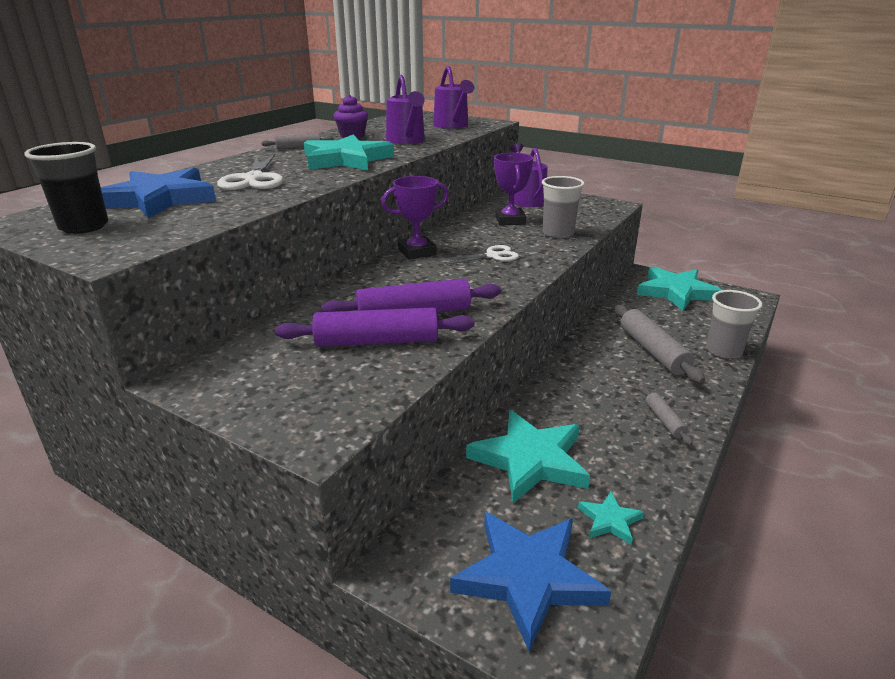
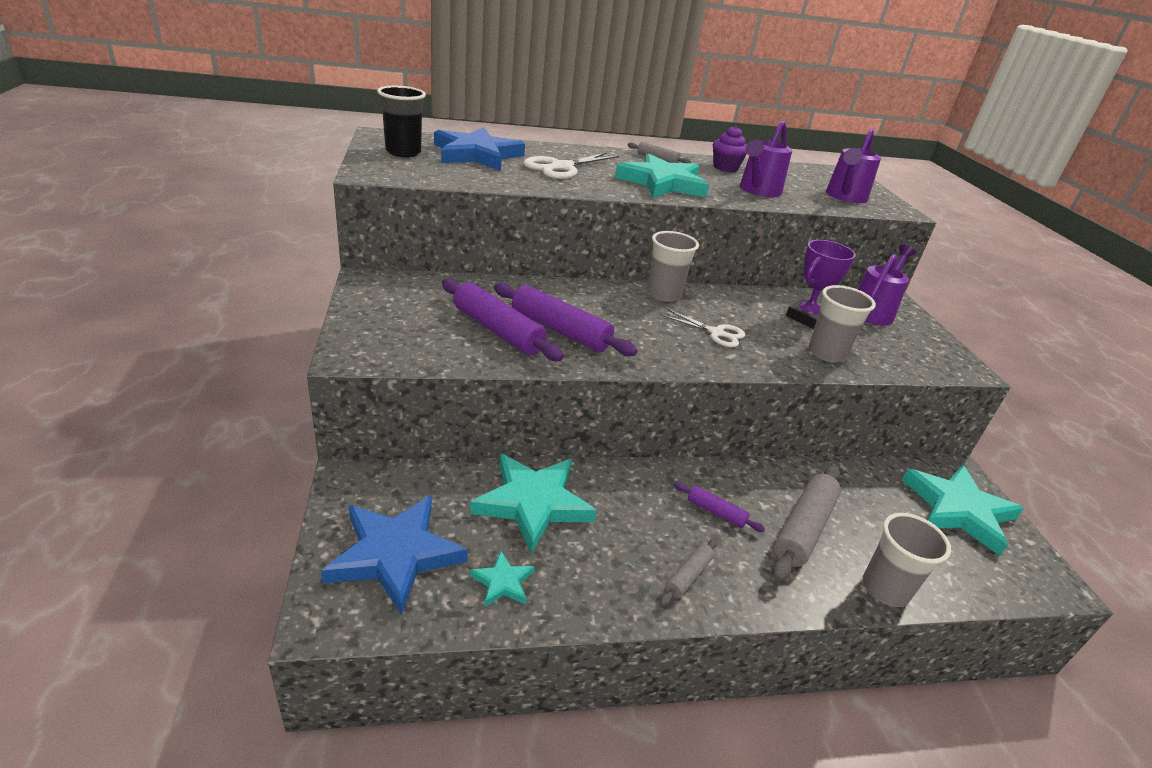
camera: 45 degrees right, 5 degrees up
(417, 252) = (663, 294): purple trophy -> grey cup
(611, 377) = (716, 512): none -> purple rolling pin

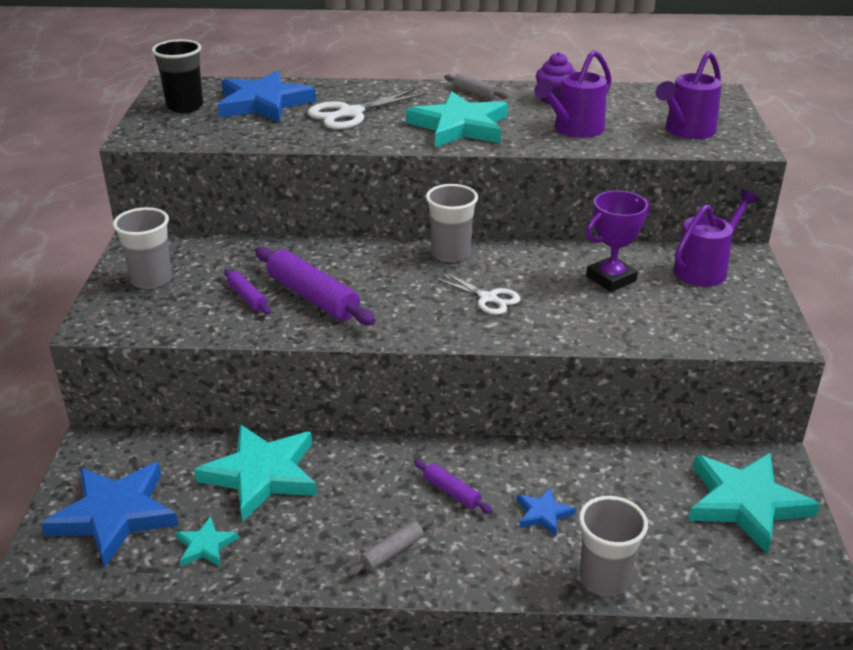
camera: 15 degrees right, 0 degrees up
(498, 330) = (247, 297): purple rolling pin -> purple rolling pin, size x0.52
(804, 529) = (543, 514): grey rolling pin -> blue star
(826, 353) = (608, 321): grey cup -> grey cup (151, 279)

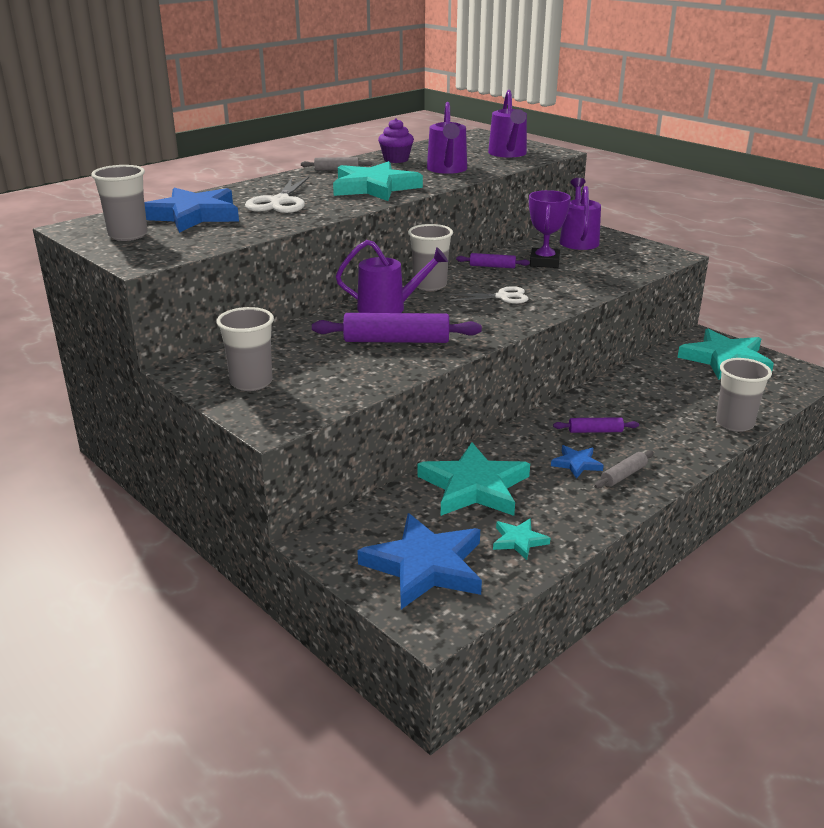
camera: 45 degrees left, 5 degrees down
(185, 106) = (128, 235): black cup -> grey cup
(247, 297) = (352, 360): purple rolling pin -> purple rolling pin (492, 266)
(371, 261) = (389, 308): none -> purple watering can
(392, 552) = (623, 475): grey rolling pin -> grey rolling pin turned 45 degrees clockwise
(543, 514) = (656, 414): blue star -> blue star (576, 464)

